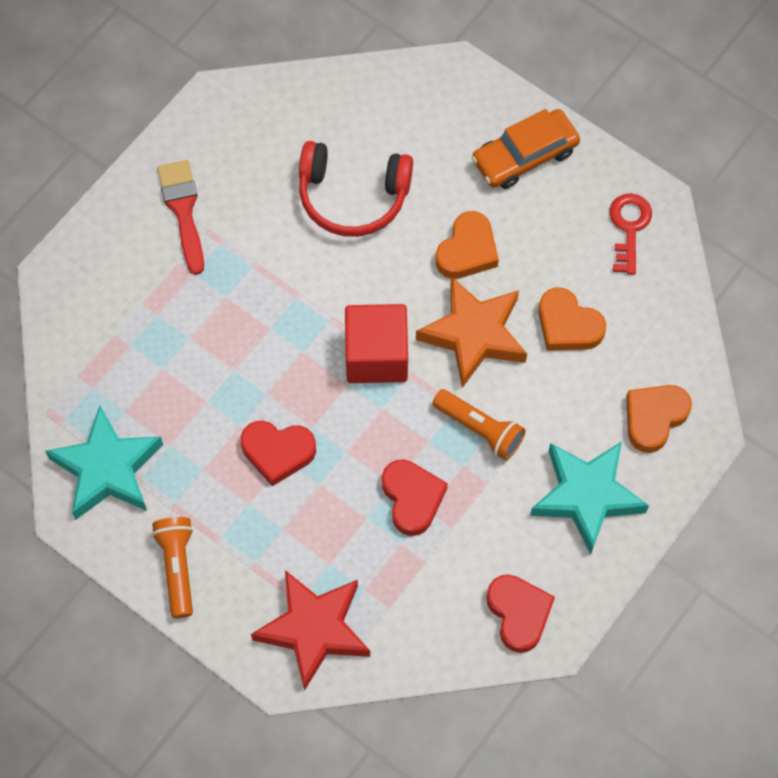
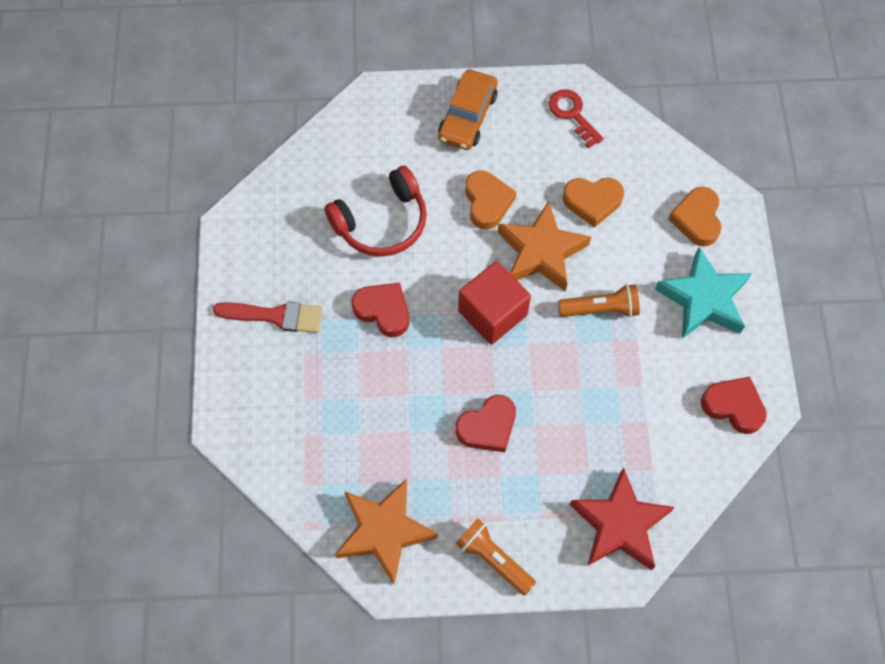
camera: 40 degrees left, 0 degrees up
(107, 469) = (384, 531): turquoise star -> orange star
(183, 210) = (275, 316): red brush -> red brush turned 150 degrees clockwise
(412, 498) = (601, 387): red heart -> red heart (383, 311)

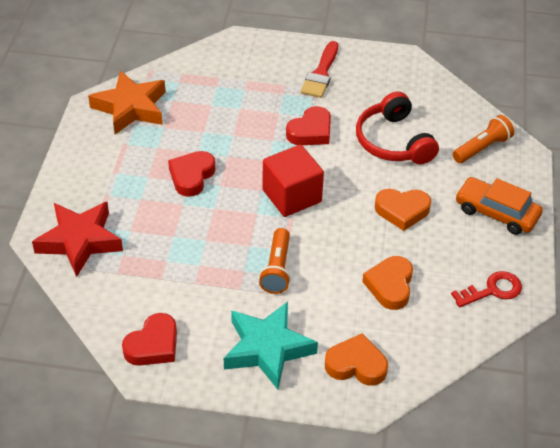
camera: 100 degrees right, 20 degrees down
(487, 427) = (191, 176): red heart -> red heart turned 45 degrees clockwise
(493, 559) = (85, 162): orange flashlight -> orange flashlight (482, 148)
(541, 252) = (344, 238): orange star -> none

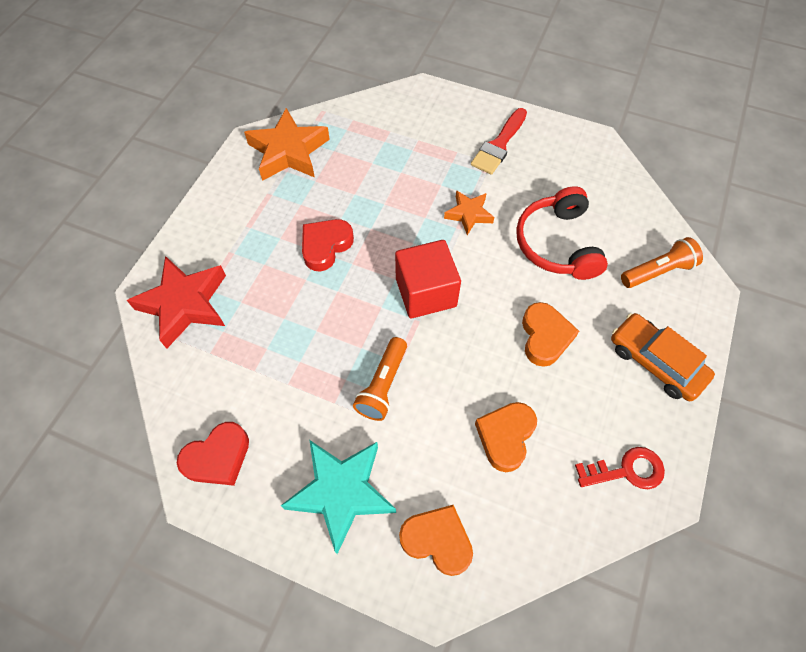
camera: 15 degrees right, 15 degrees up
(310, 131) = (468, 214): red heart -> orange star
(402, 211) = (545, 337): orange heart -> orange heart turned 105 degrees counterclockwise

